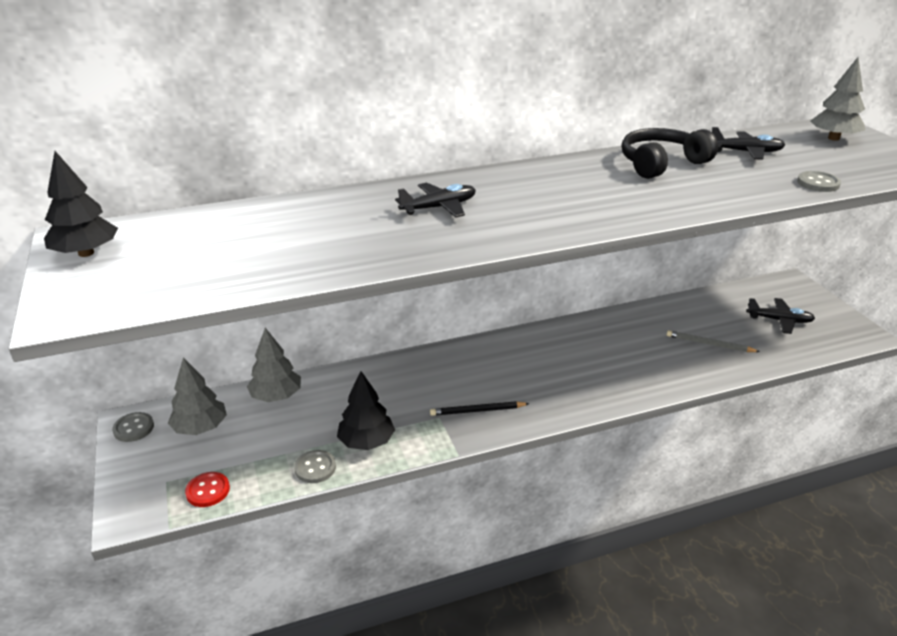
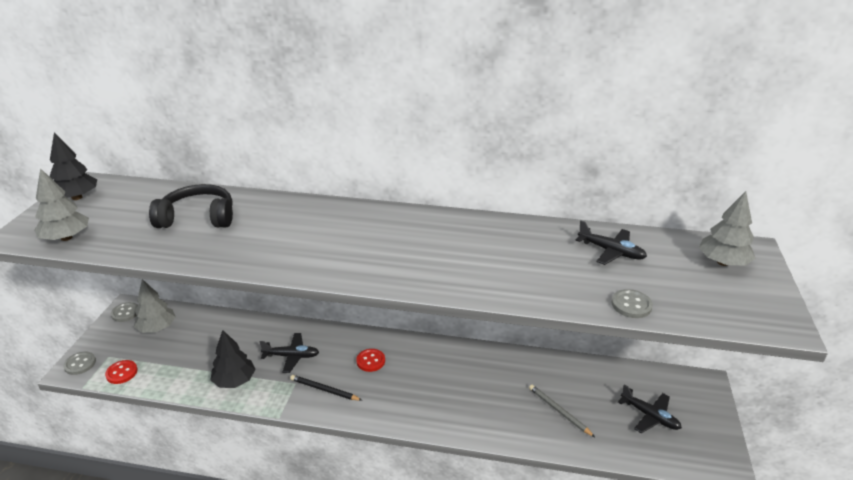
camera: 30 degrees right, 0 degrees up
(276, 396) = (216, 324): grey tree -> grey tree (66, 237)
(315, 468) = (189, 385): grey button -> grey button (80, 364)
(439, 207) = (302, 228): black plane -> black plane (291, 356)
(496, 368) = (370, 361): none -> red button
(661, 164) = (518, 241): black headphones -> black headphones (198, 218)

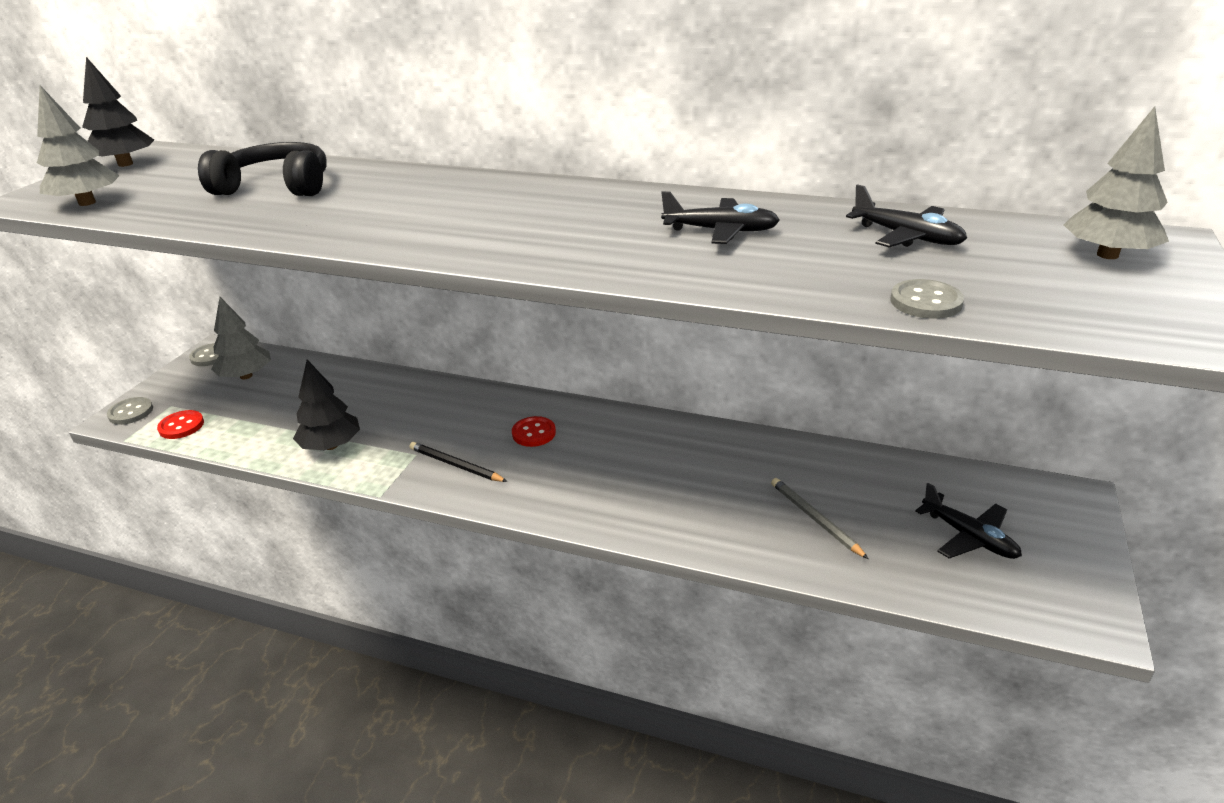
camera: 10 degrees right, 0 degrees up
(291, 356) = (420, 420): black plane -> black plane (721, 231)

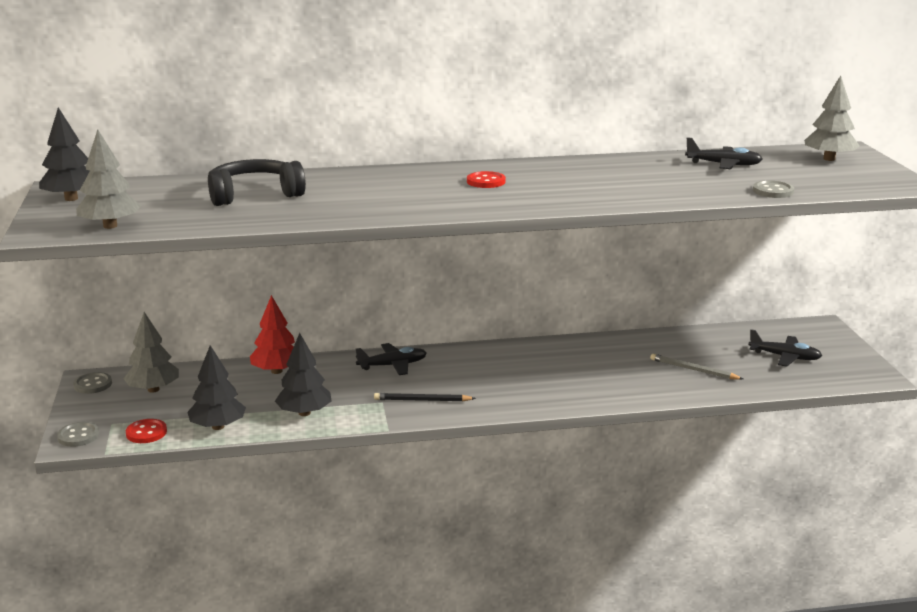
camera: 30 degrees left, 10 degrees down
(242, 438) = (218, 427): none -> black tree
(367, 384) = (276, 371): none -> red tree
(534, 433) = (456, 370): red button -> red button (486, 181)
(721, 231) = (619, 176): black plane -> black plane (392, 365)

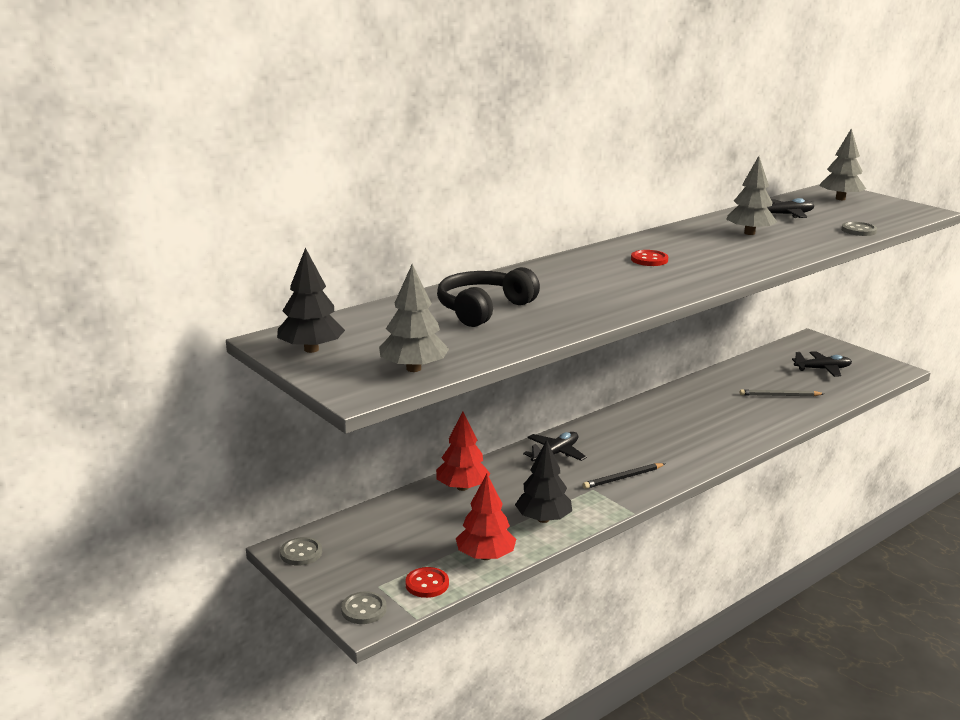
camera: 30 degrees left, 0 degrees up
(153, 389) = (371, 539): grey tree -> grey tree (749, 233)
(218, 427) = (485, 556): black tree -> red tree

